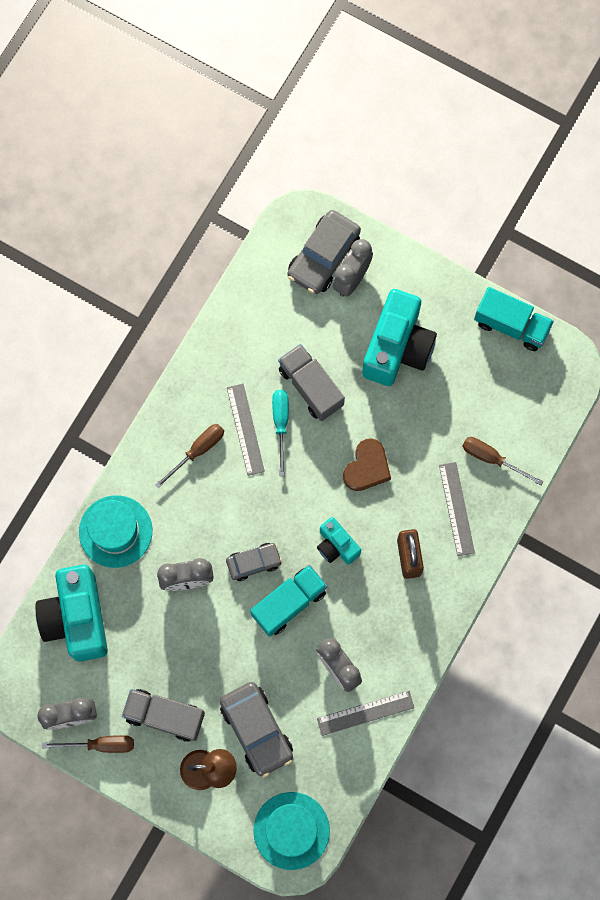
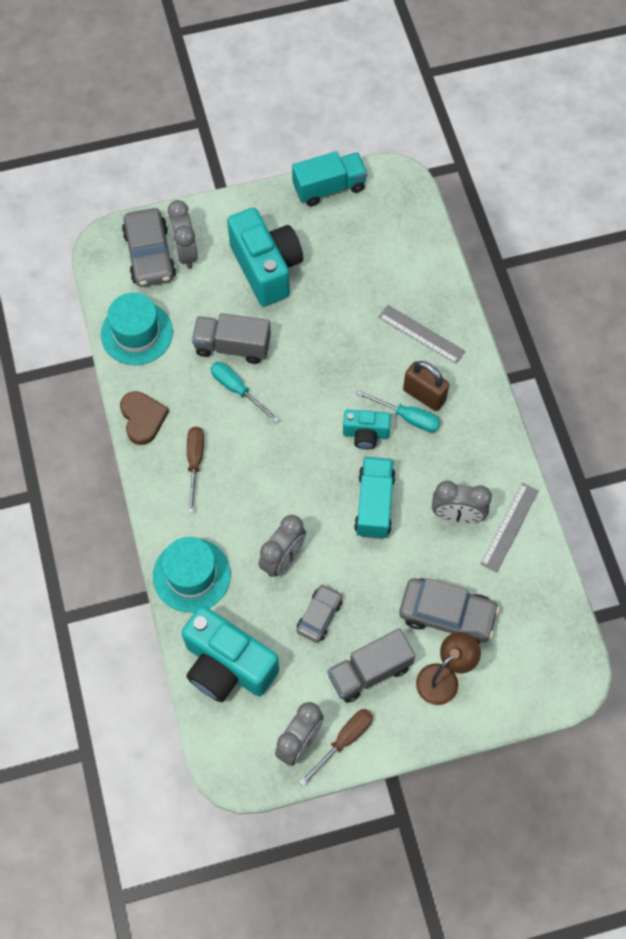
camera: 45 degrees left, 10 degrees down
(245, 429) = (214, 416): grey ruler -> none
(254, 562) = (319, 500): grey car -> grey car (319, 616)
(291, 830) = (548, 660): turquoise hat -> turquoise hat (136, 333)
(367, 467) = (330, 363): brown heart -> brown heart (142, 418)
(379, 562) = (407, 417): none -> turquoise screwdriver
(492, 458) = (409, 281): brown screwdriver -> none

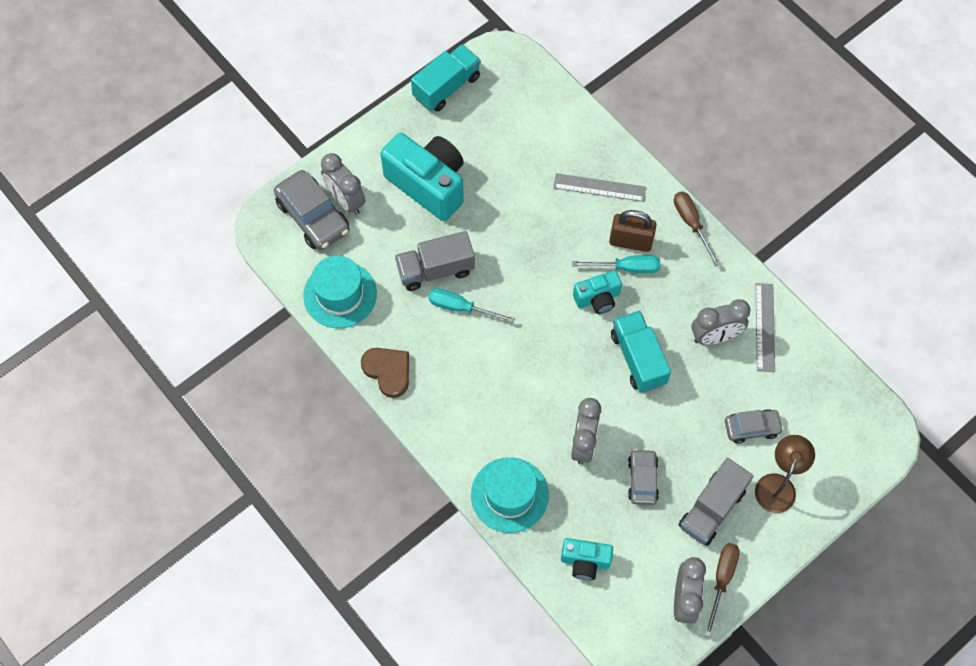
camera: 25 degrees left, 0 degrees up
(195, 462) = (458, 391): brown screwdriver -> brown screwdriver (691, 224)
(227, 666) = (585, 561): turquoise camera -> turquoise camera, size x0.53
(447, 614) = (751, 428): grey car -> grey car, size x0.60

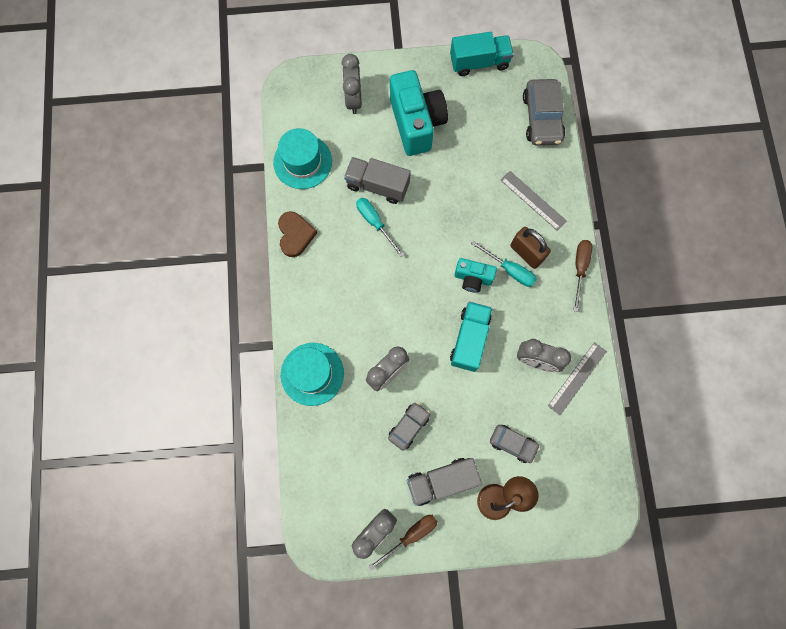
camera: 35 degrees right, 10 degrees up
(313, 216) = (324, 97): grey car -> grey car (542, 118)
(585, 561) = (328, 455): turquoise camera -> none

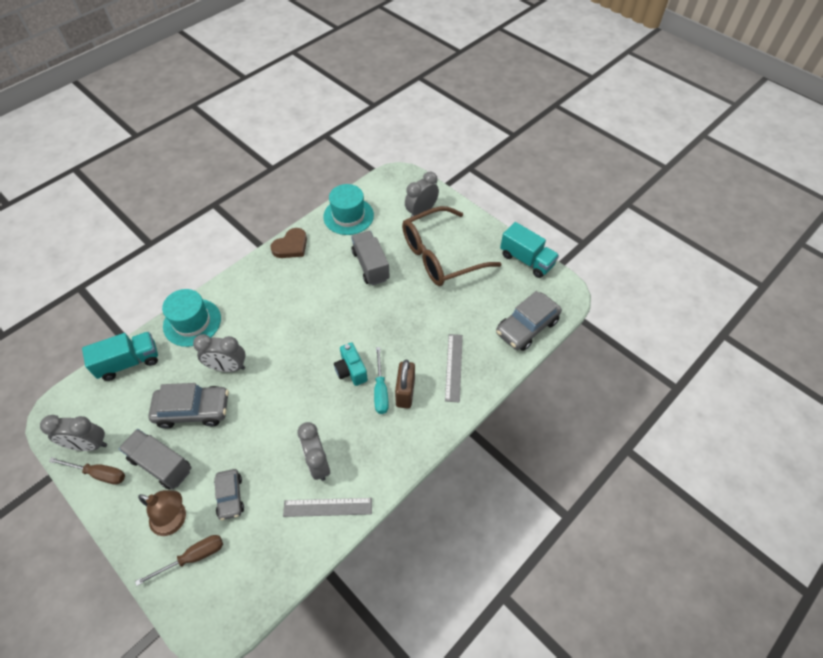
camera: 50 degrees right, 20 degrees down
(375, 223) = (340, 283): turquoise screwdriver -> none
(409, 426) = (193, 410): grey car -> grey car, size x1.65
(416, 123) = (440, 256): turquoise camera -> brown glasses
(469, 339) = (298, 403): turquoise truck -> turquoise truck (129, 362)
(579, 268) = (427, 440): brown screwdriver -> brown screwdriver (193, 557)

